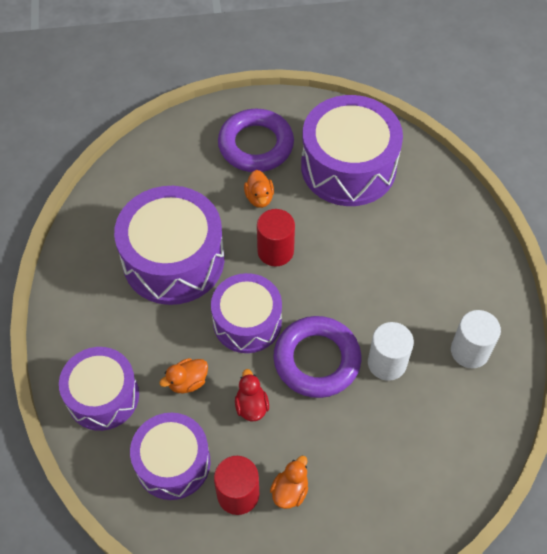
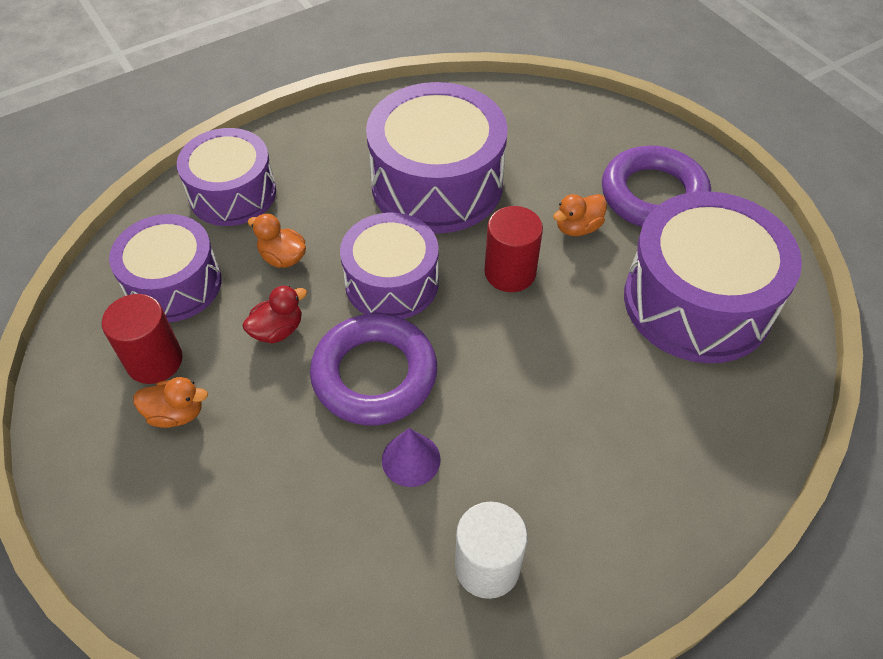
camera: 65 degrees right, 5 degrees down
(387, 363) = (411, 459): white cylinder -> purple cone

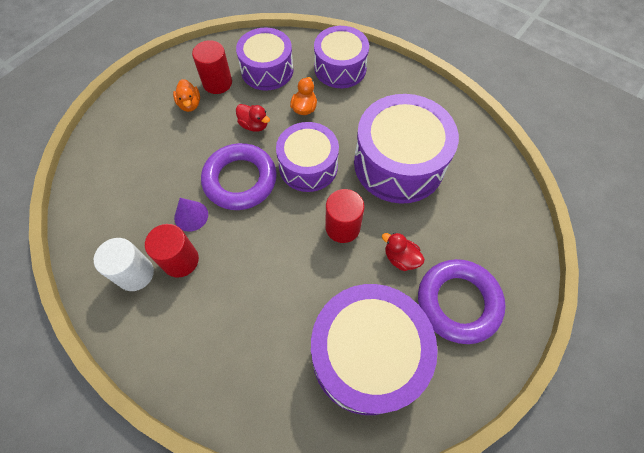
camera: 70 degrees right, 10 degrees up
(487, 492) = (180, 260): none -> red cylinder
(577, 227) = (400, 258): orange duck -> red duck

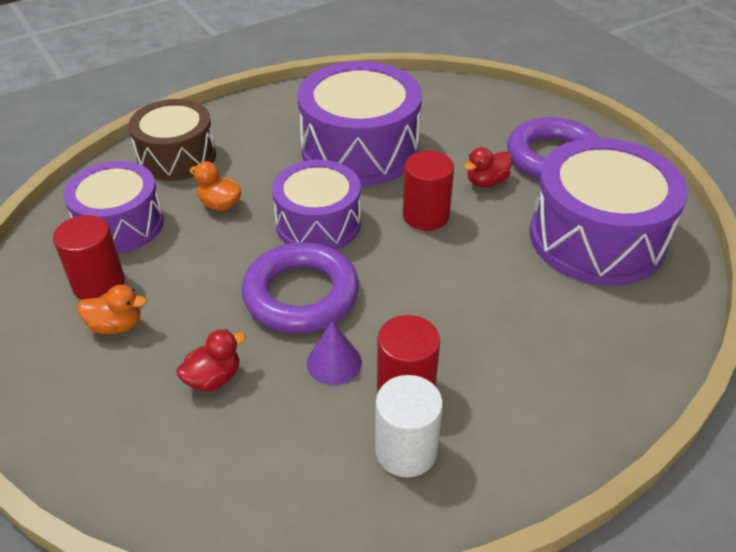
camera: 70 degrees left, 20 degrees down
(254, 125) = (213, 260): red duck -> red duck (213, 378)
(340, 68) = (177, 157): purple drum -> brown drum

